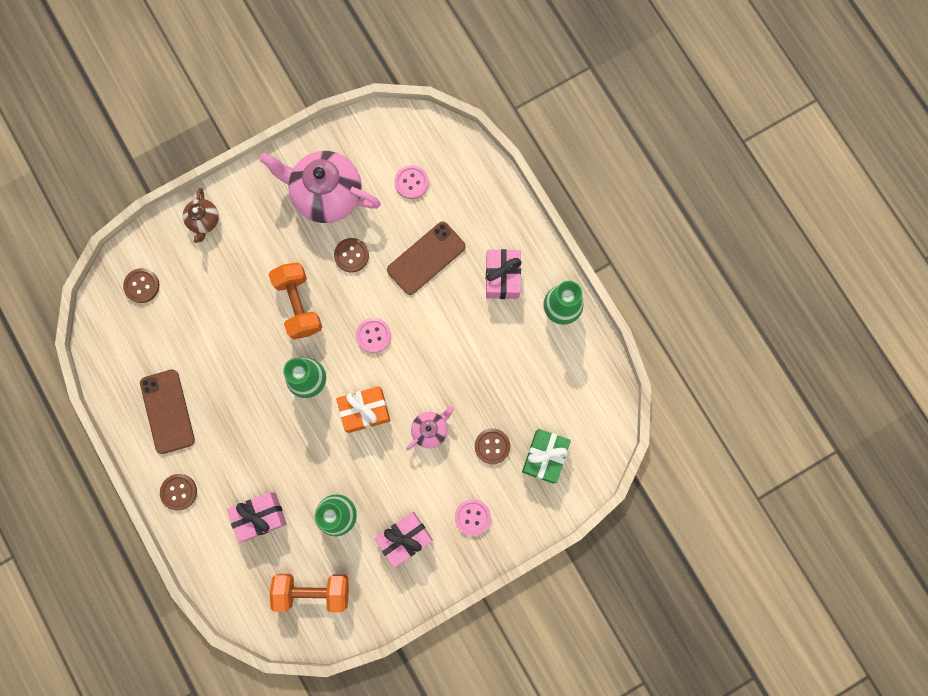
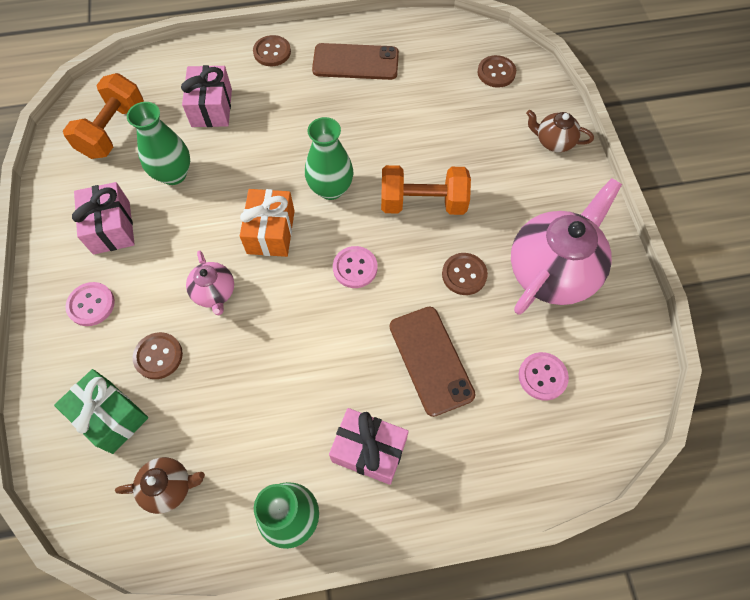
camera: 110 degrees right, 15 degrees down
(573, 394) = (169, 487): none -> brown teapot

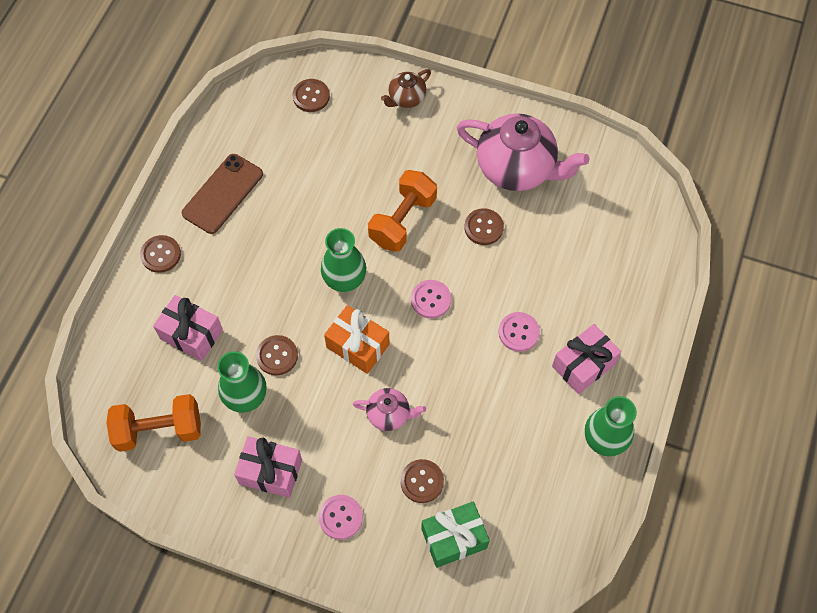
camera: 60 degrees left, 0 degrees up
(113, 131) = (159, 430): orange dumbbell -> orange dumbbell turned 60 degrees counterclockwise
(169, 487) = (536, 516): brown teapot -> none
(225, 176) = (277, 356): none -> brown button
(431, 360) = (539, 288): brown phone -> none
(542, 376) = (592, 224): pink button -> pink button (518, 332)
(552, 271) = (516, 168): pink teapot -> pink teapot turned 135 degrees clockwise

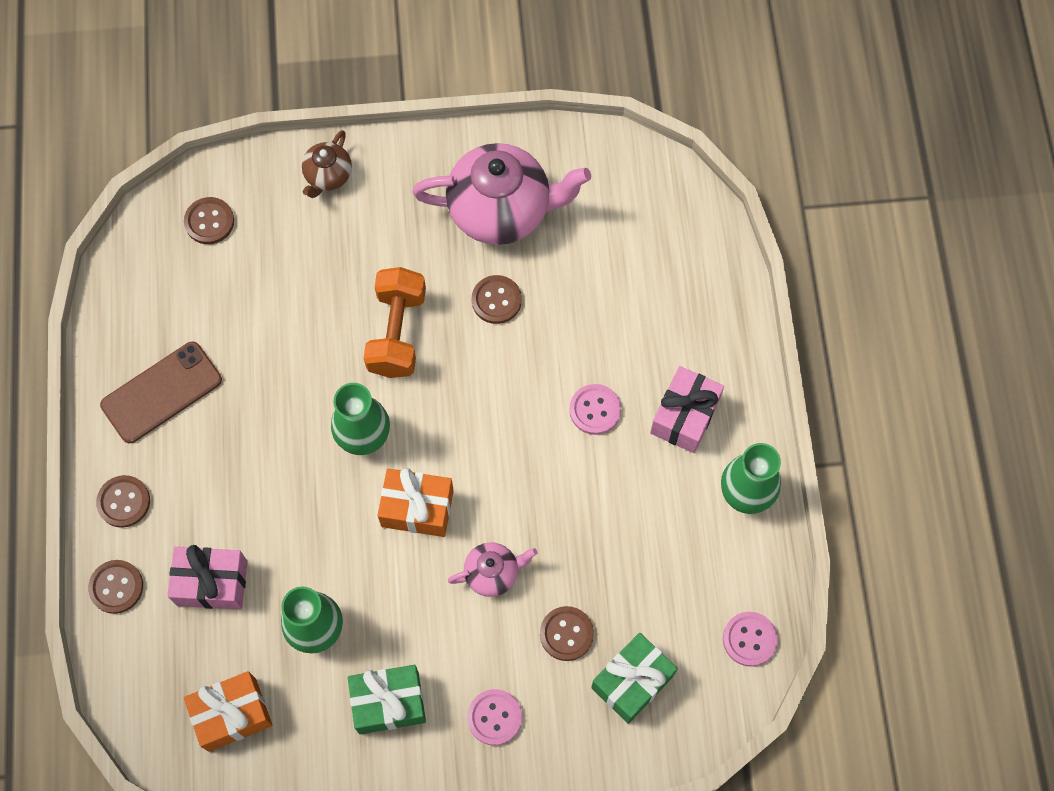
camera: 25 degrees left, 5 degrees up
(159, 430) = (232, 714): orange dumbbell -> orange gift
(223, 194) = (161, 392): brown phone -> brown phone turned 45 degrees clockwise
(270, 472) = (388, 702): pink gift -> green gift
(277, 356) = (328, 563): brown button -> brown button (116, 587)
(431, 300) = (476, 415): pink button -> pink button (749, 639)

